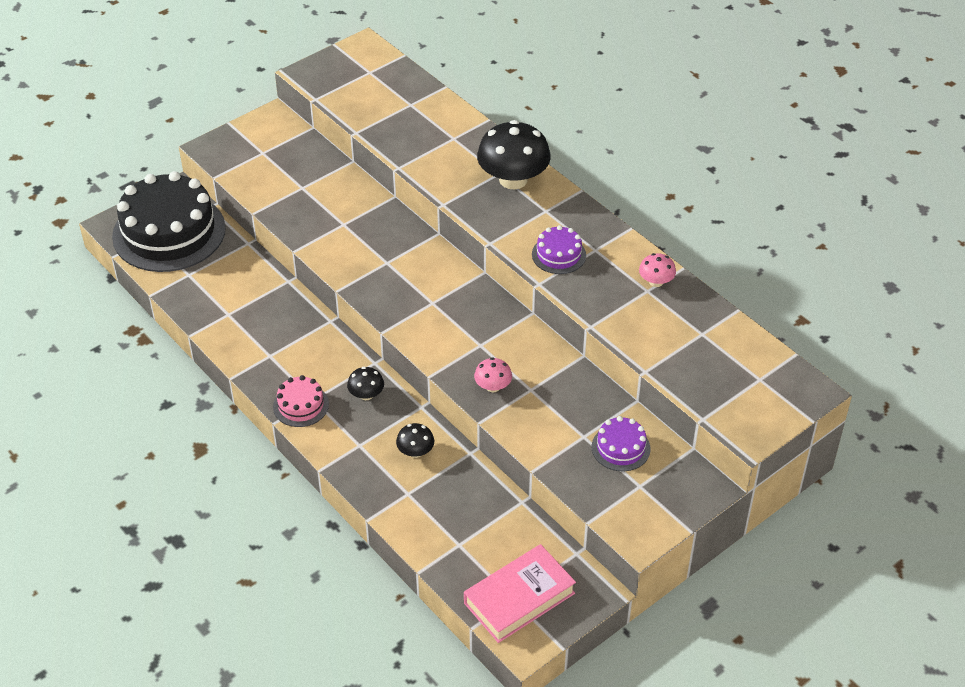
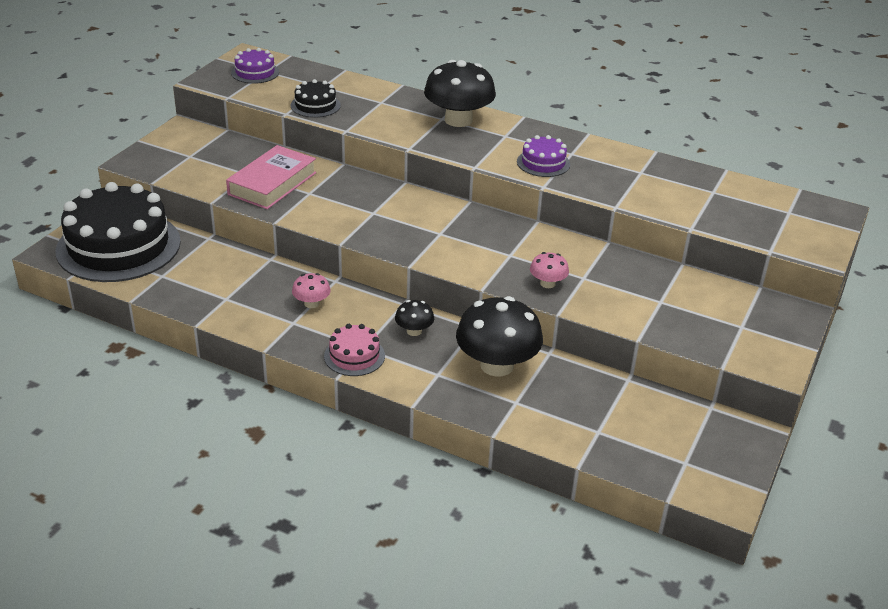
camera: 25 degrees left, 10 degrees down
(389, 128) = (315, 105): none -> black cake
(415, 451) = (497, 365): black mushroom -> black mushroom, size x2.11
(519, 598) = (691, 460): pink book -> pink book (272, 183)
(620, 448) = (700, 302): purple cake -> purple cake (255, 72)
(656, 282) = (642, 164): pink mushroom -> pink mushroom (311, 303)

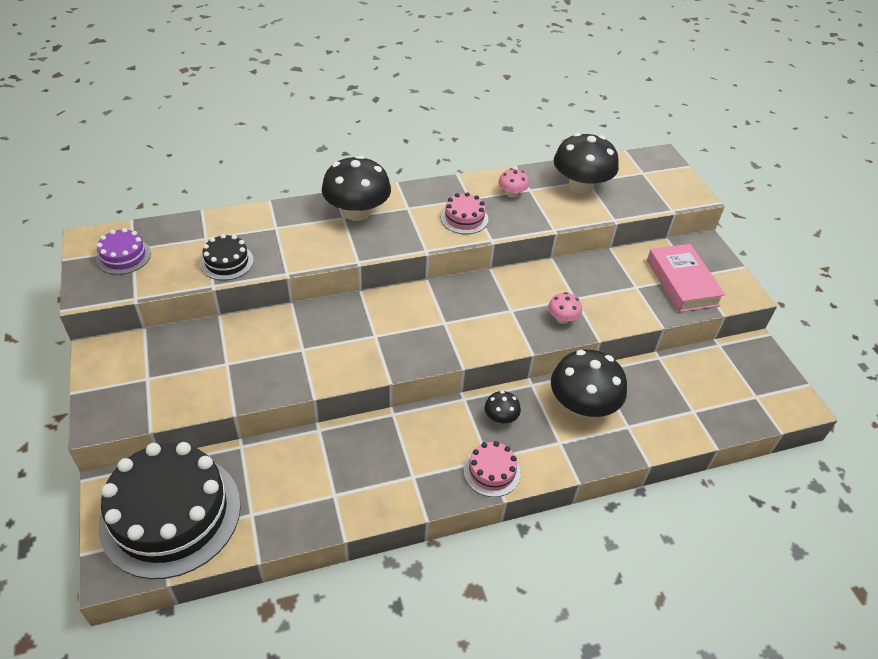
camera: 45 degrees left, 10 degrees up
(272, 183) = (260, 360): pink book -> pink book (682, 282)
(311, 303) = (403, 448): pink mushroom -> pink mushroom (512, 193)
(543, 163) = (464, 218): purple cake -> pink cake
(699, 192) = (580, 186): none -> black mushroom

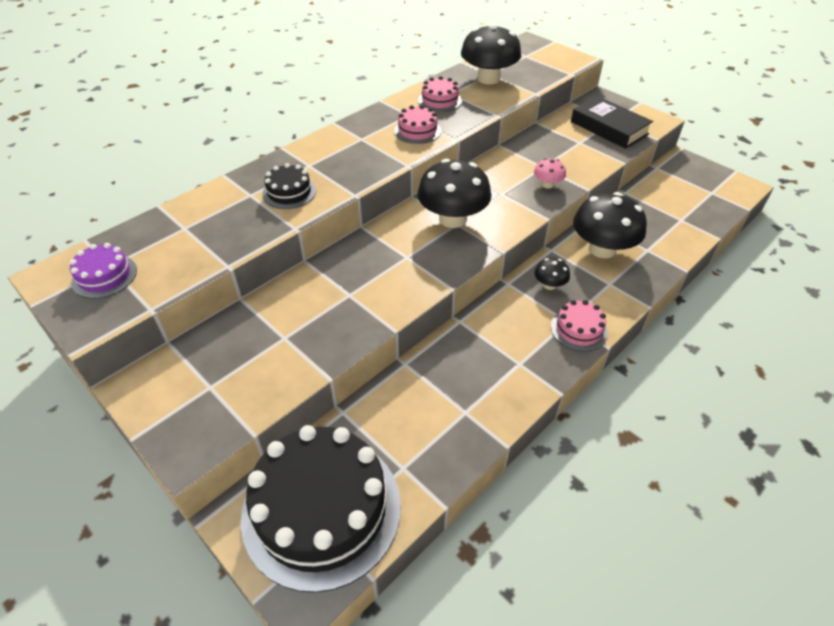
camera: 25 degrees left, 0 degrees up
(227, 262) = (225, 240): black cake -> black cake (289, 192)
(357, 212) = (318, 157): black mushroom -> black mushroom (453, 219)
(512, 193) = (440, 100): pink mushroom -> pink cake
(682, 282) = (609, 128): pink book -> black book

